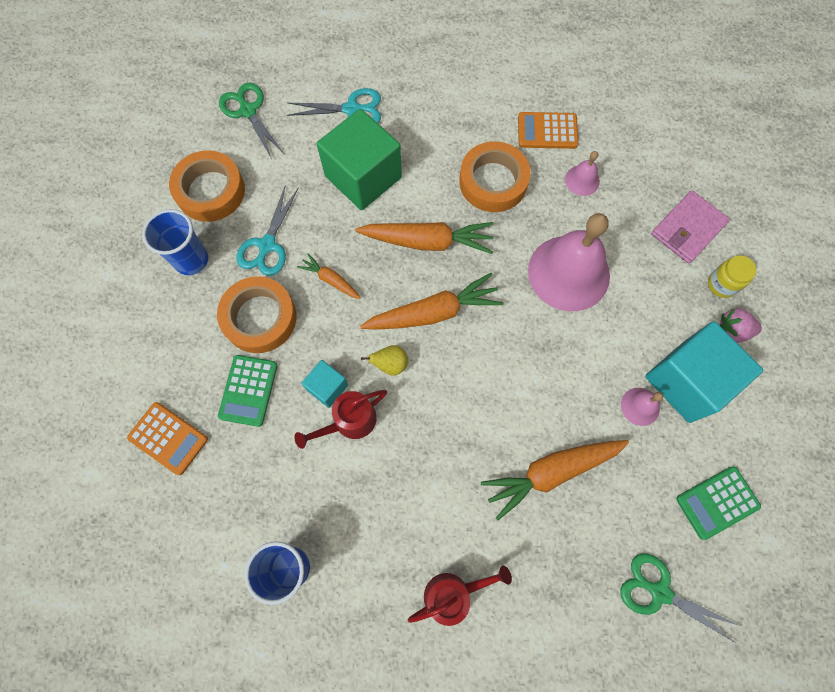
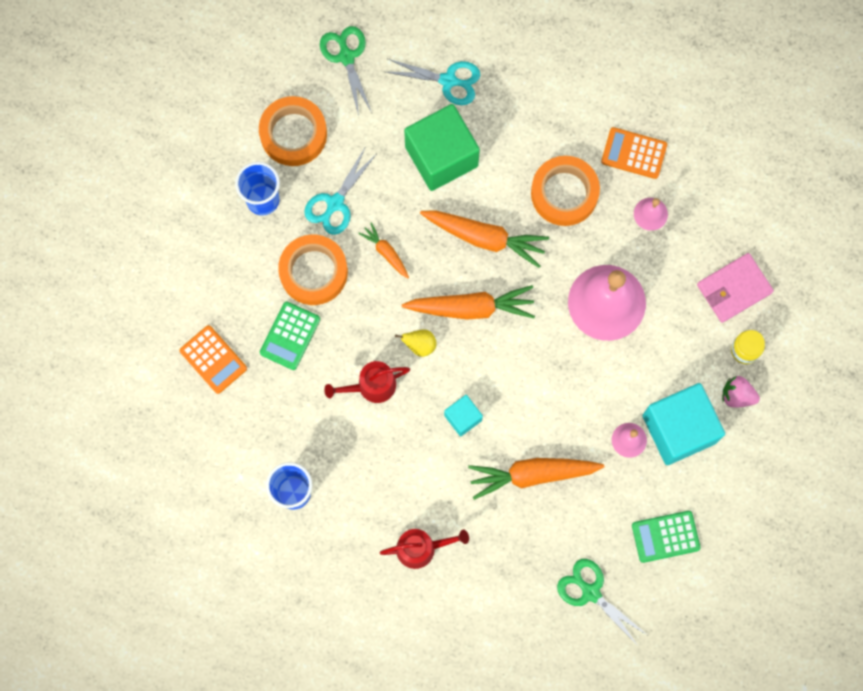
camera: 15 degrees right, 5 degrees up
(327, 387) = (359, 351): turquoise cube -> turquoise cube (463, 418)

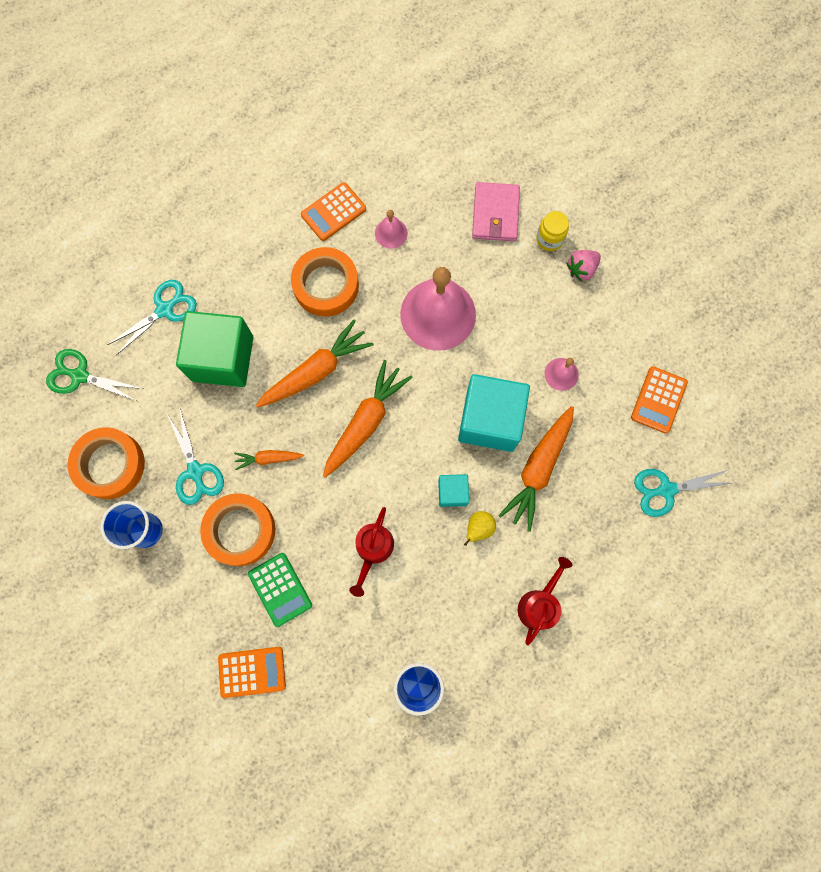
camera: 55 degrees left, 0 degrees up
(420, 345) = (367, 485): yellow pear -> yellow pear (479, 528)
(590, 592) = (666, 490): green scissors -> turquoise scissors
(665, 536) = (658, 400): green calculator -> orange calculator
(679, 429) = (578, 330): turquoise cube -> turquoise cube (490, 420)

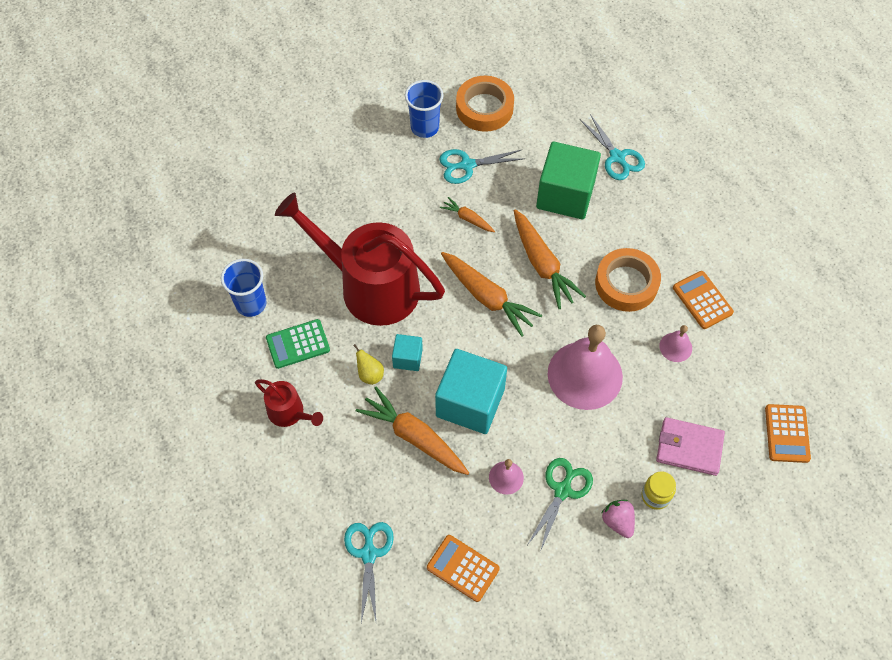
camera: 100 degrees right, 15 degrees down
(79, 376) = (565, 94): green scissors -> green scissors (562, 490)
(240, 530) = (410, 191): orange tape -> none
(252, 671) = (293, 187): orange calculator -> orange calculator (787, 433)
(269, 459) = (468, 219): orange carrot -> orange carrot turned 60 degrees counterclockwise
(280, 589) = (354, 214): green calculator -> green calculator (298, 344)
(373, 549) = (371, 286): red watering can -> red watering can, size x2.24

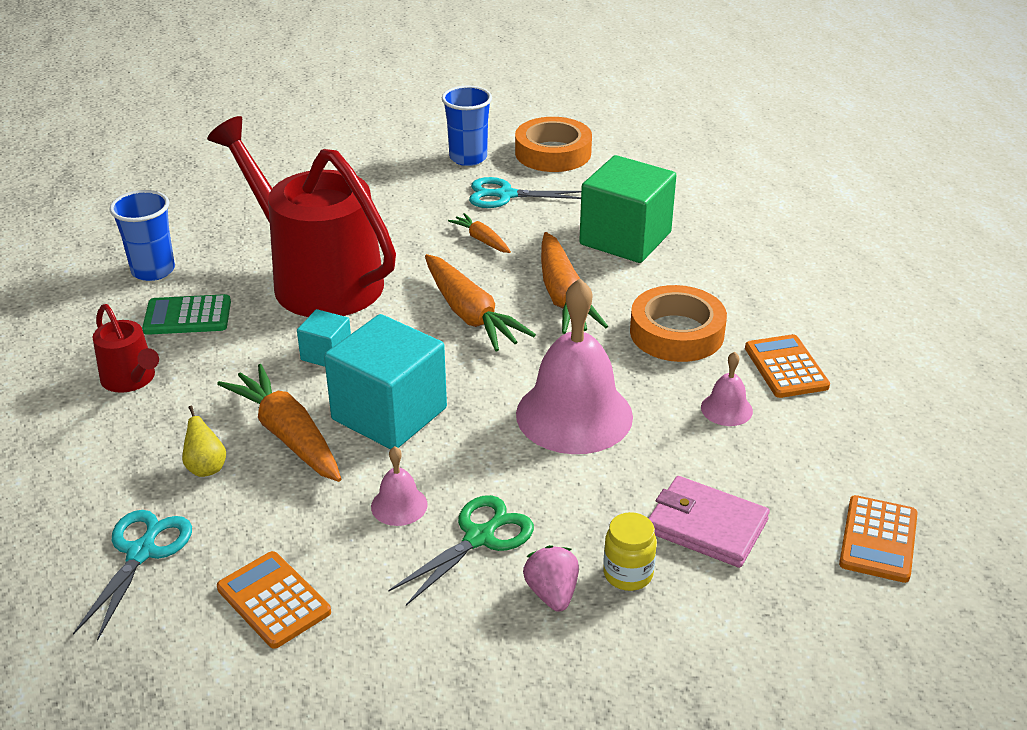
camera: 15 degrees right, 25 degrees down
(370, 374) = (265, 361): yellow pear -> yellow pear (206, 467)
(617, 157) = (712, 216): turquoise scissors -> none

